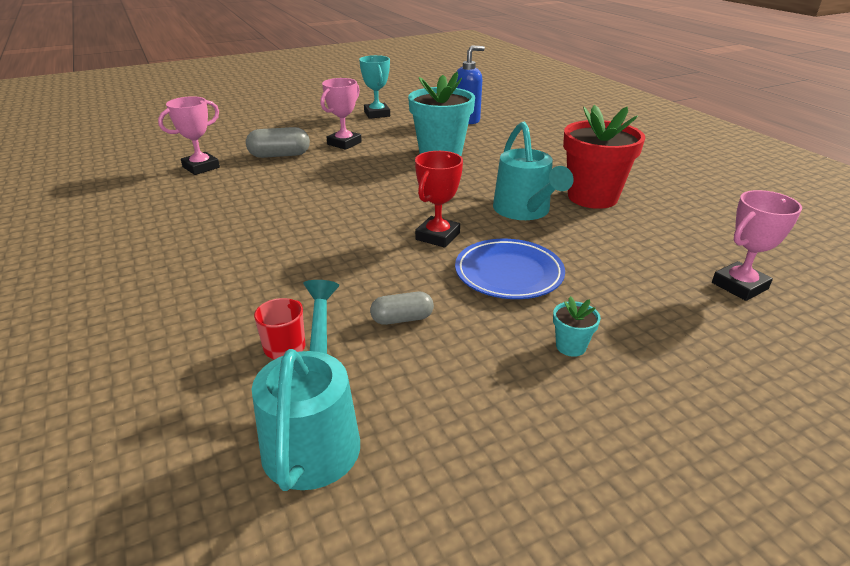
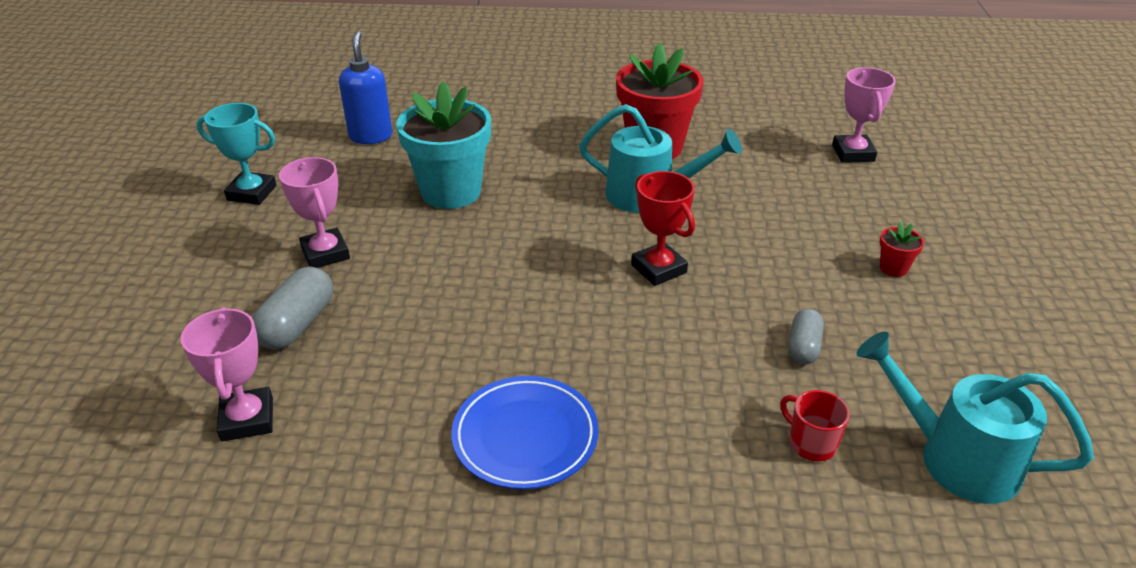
camera: 60 degrees left, 5 degrees up
(508, 273) = (763, 253): blue plate -> blue plate (525, 436)
(570, 346) = (893, 268): turquoise flower pot -> red flower pot

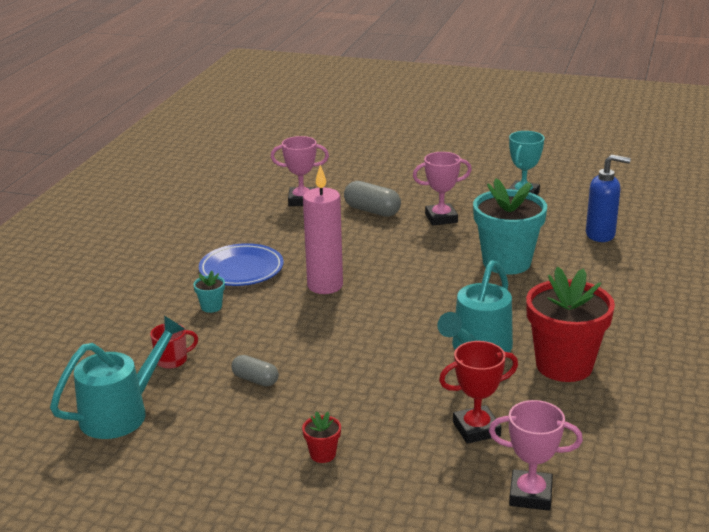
camera: 105 degrees right, 10 degrees down
(550, 331) = (325, 286): none -> pink candle
(653, 441) = (211, 307): none -> turquoise flower pot
(658, 269) = (373, 336): red trophy -> red trophy (476, 429)

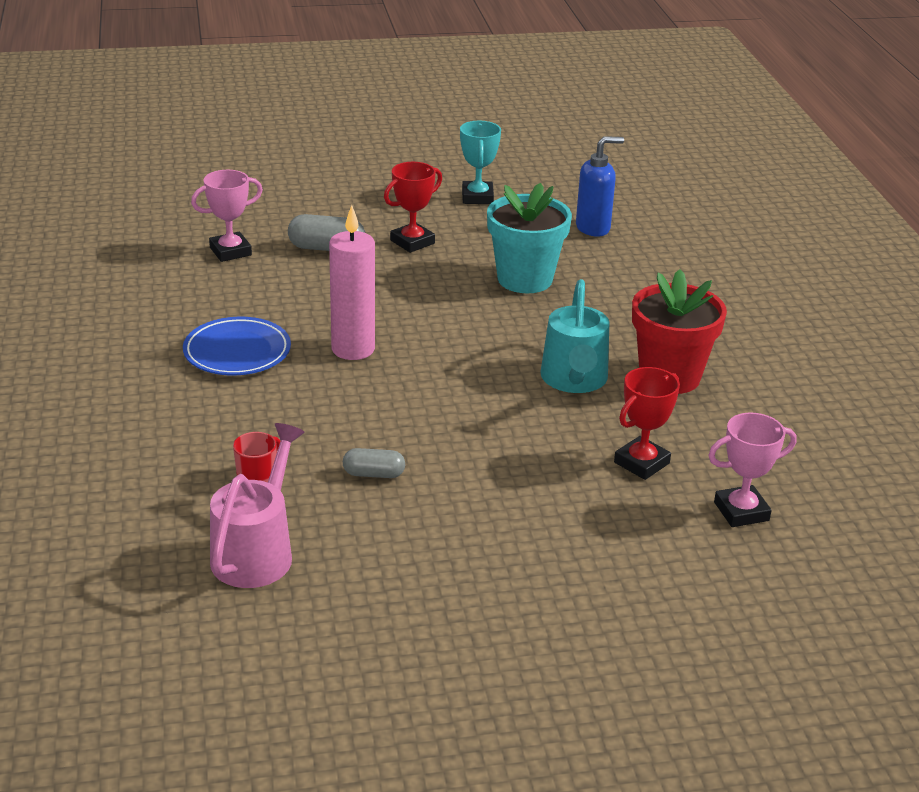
camera: 30 degrees left, 5 degrees up
(122, 412) = (257, 551): turquoise watering can -> pink watering can
(211, 307) = (243, 405): turquoise flower pot -> none
(323, 454) = (516, 531): red flower pot -> none
(441, 218) = (412, 242): pink trophy -> red trophy

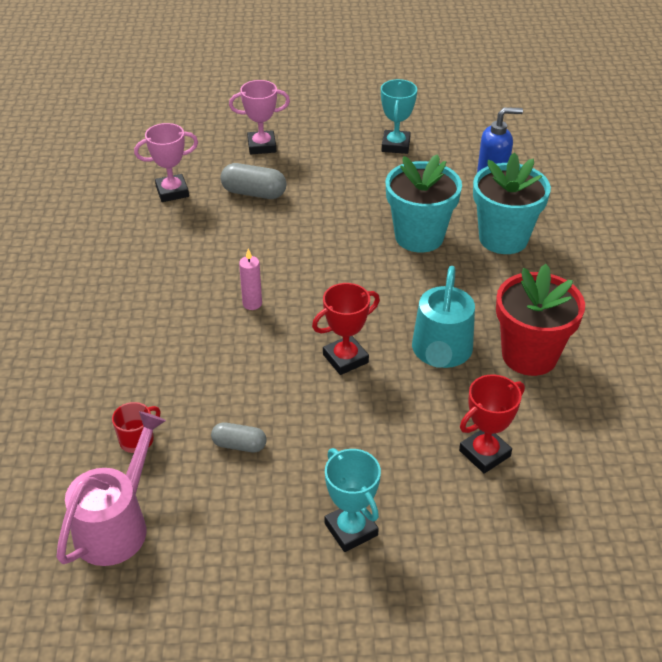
camera: 10 degrees right, 10 degrees up
(237, 352) = (152, 300): blue plate -> none
(353, 349) = (252, 304): pink candle -> pink candle, size x0.51
(412, 242) = (329, 190): red trophy -> red trophy (345, 358)
(515, 536) = (351, 529): none -> turquoise trophy
(617, 276) = (503, 238): none -> turquoise flower pot
(741, 511) = (568, 519): pink trophy -> pink trophy (262, 146)

